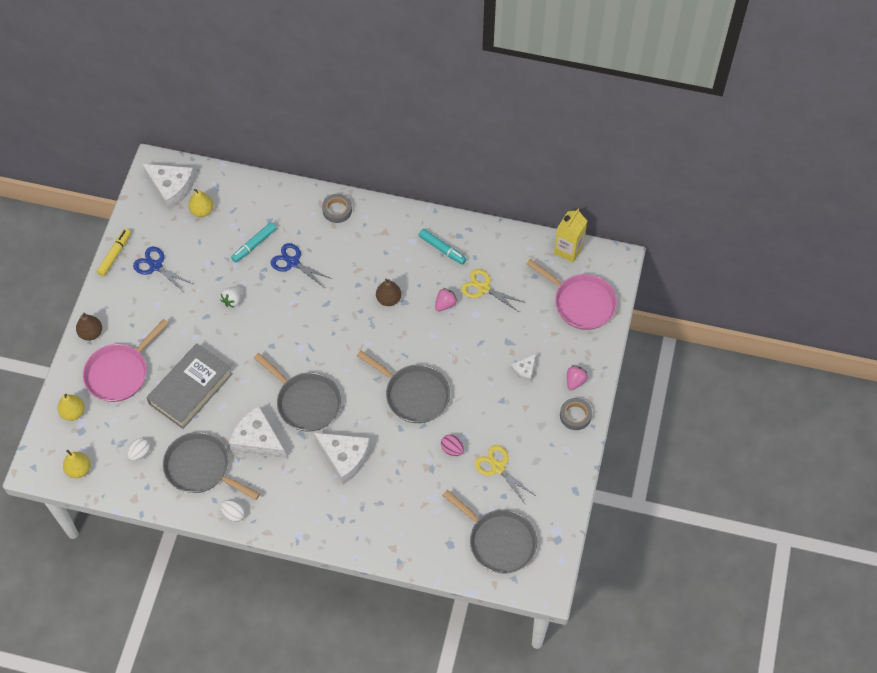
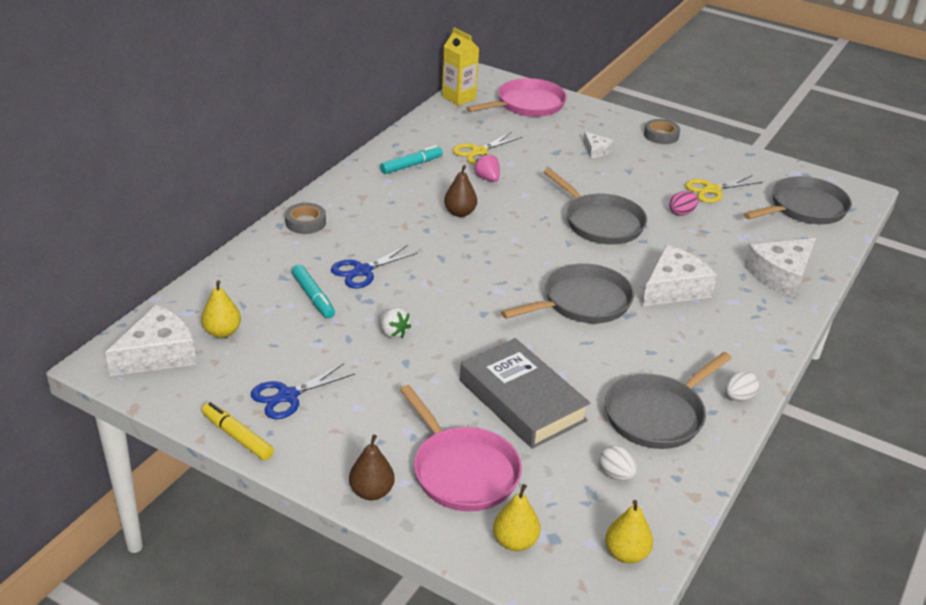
camera: 75 degrees left, 25 degrees down
(257, 440) = (626, 353): white cheese -> white cheese (781, 275)
(414, 394) = (600, 222): grey pan -> grey pan turned 90 degrees clockwise
(575, 381) = (620, 127): pink strawberry -> none

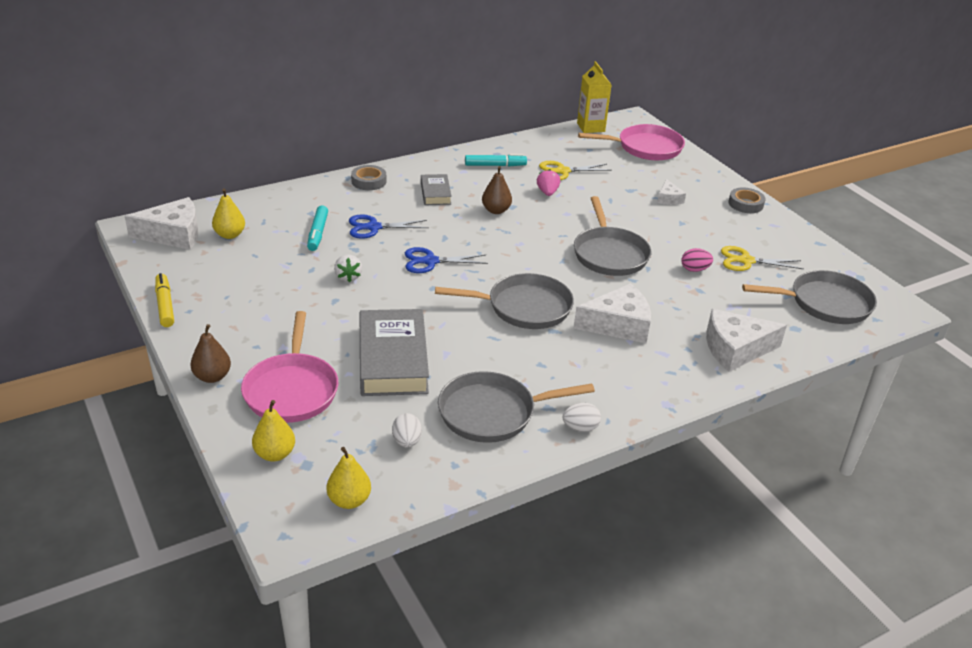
camera: 30 degrees right, 0 degrees up
(288, 396) = (227, 292): blue scissors -> blue scissors (430, 261)
(385, 213) = (435, 193): none -> grey book

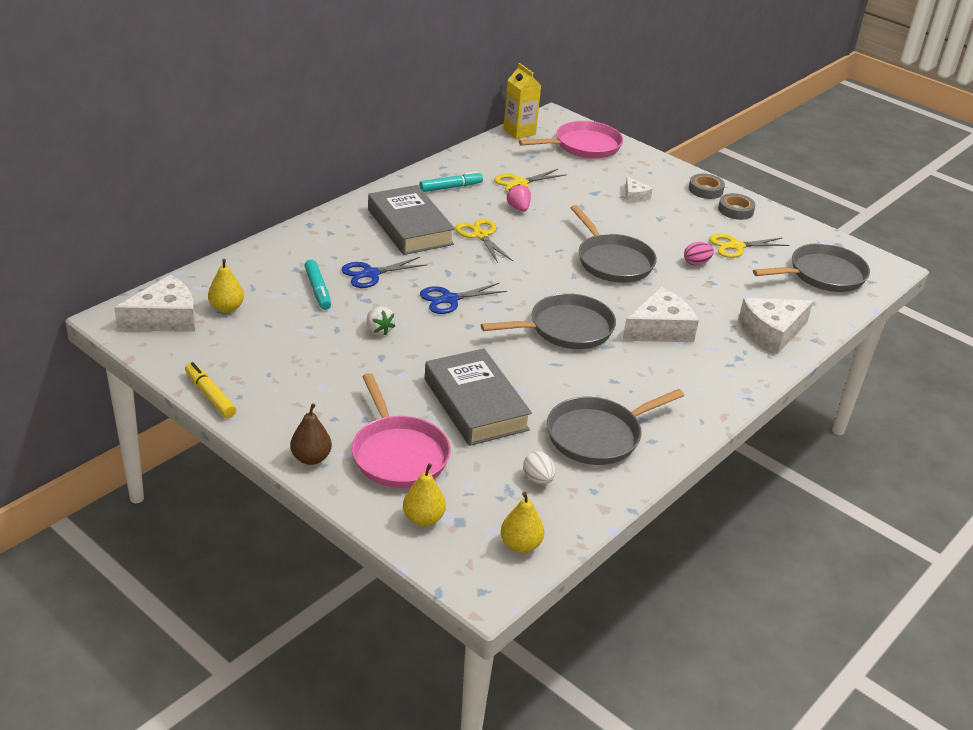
camera: 20 degrees left, 0 degrees up
(369, 181) = (334, 225): grey tape -> grey tape (735, 210)
(435, 193) = (410, 227): grey book -> grey book, size x1.91
(496, 210) = (480, 235): brown pear -> yellow scissors
(580, 428) = (682, 432): white egg -> none

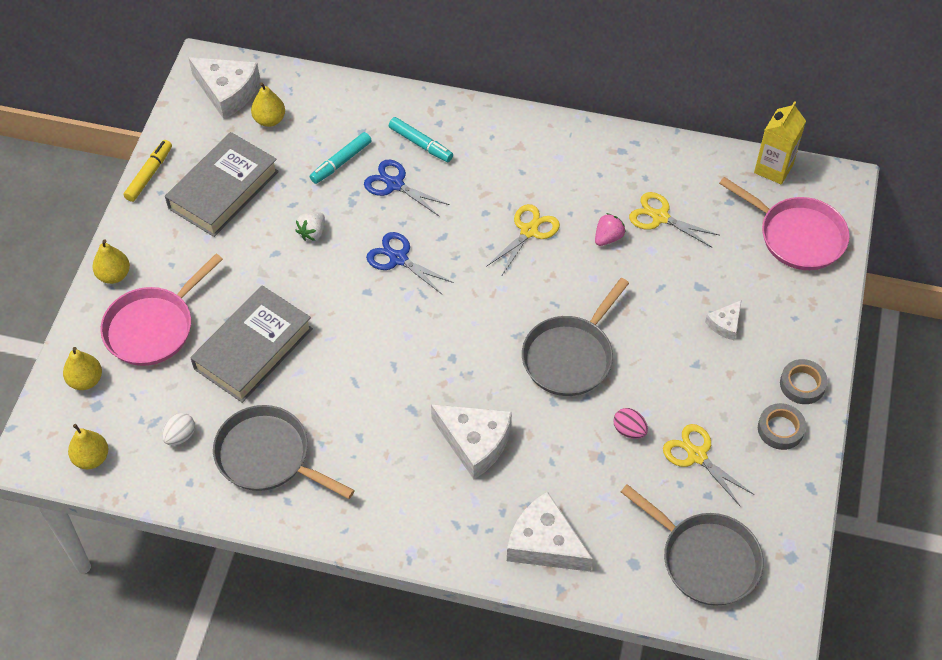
camera: 65 degrees right, 20 degrees up
(311, 458) = (114, 275): brown pear -> yellow pear
(410, 227) = (498, 173): grey book -> grey book (223, 190)
(450, 187) = (600, 167): turquoise marker -> turquoise marker (421, 144)
(566, 329) = (417, 366): grey pan -> none

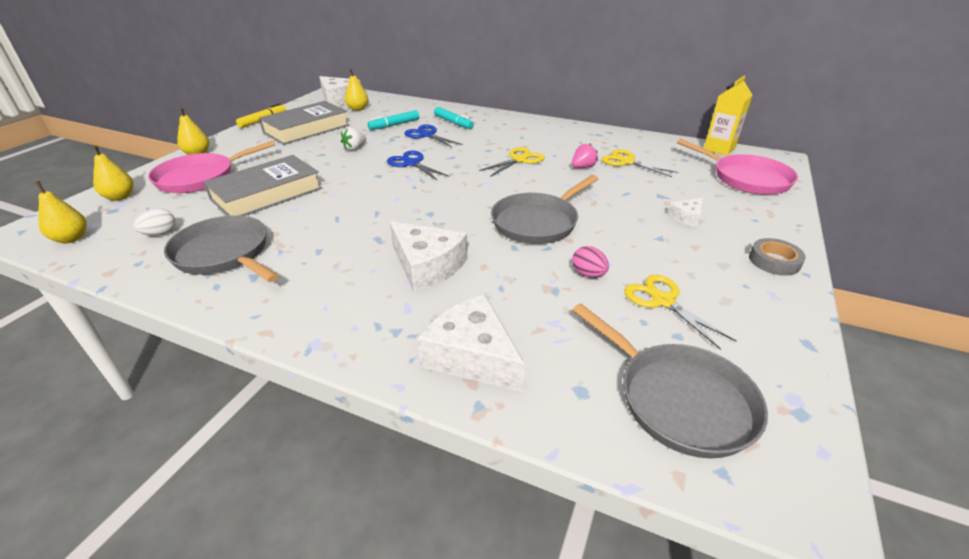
camera: 10 degrees right, 20 degrees down
(780, 429) = (757, 290): grey tape -> none

